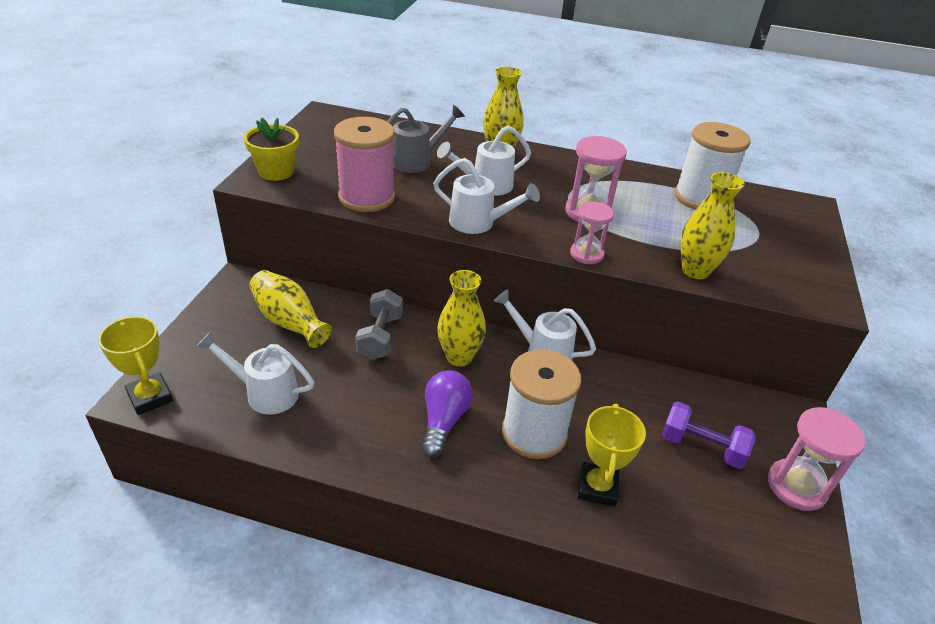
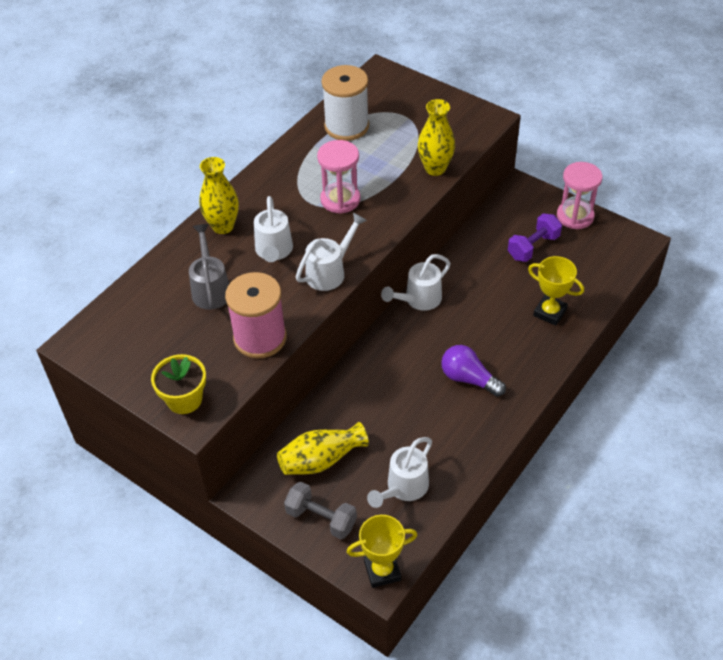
camera: 65 degrees left, 10 degrees up
(380, 337) = (364, 398): grey dumbbell -> grey dumbbell (321, 518)
(459, 357) = (406, 352): yellow vase -> none
(534, 433) = (495, 330): white spool -> none
(586, 254) = (395, 220): pink hourglass -> none

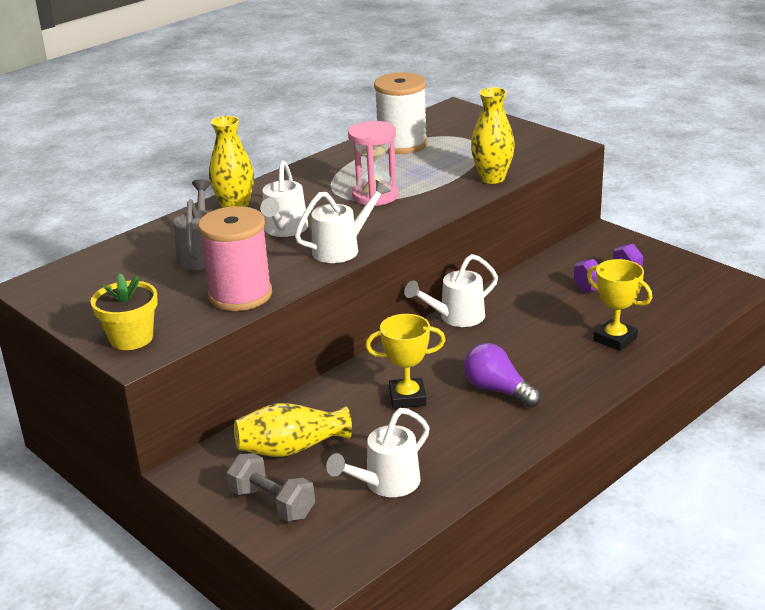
camera: 10 degrees right, 20 degrees down
(382, 571) = (333, 563): yellow trophy -> yellow trophy (407, 397)
(575, 216) = (665, 260): pink hourglass -> none

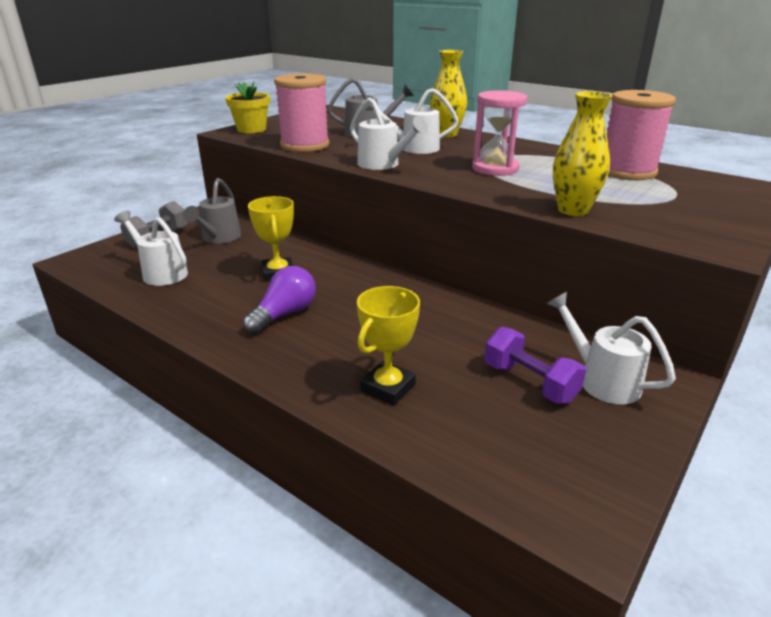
camera: 80 degrees right, 0 degrees up
(291, 449) = (219, 238): yellow vase -> grey watering can
(402, 144) = (627, 172): white spool -> pink spool
(456, 317) = (415, 288): white watering can -> white watering can (602, 380)

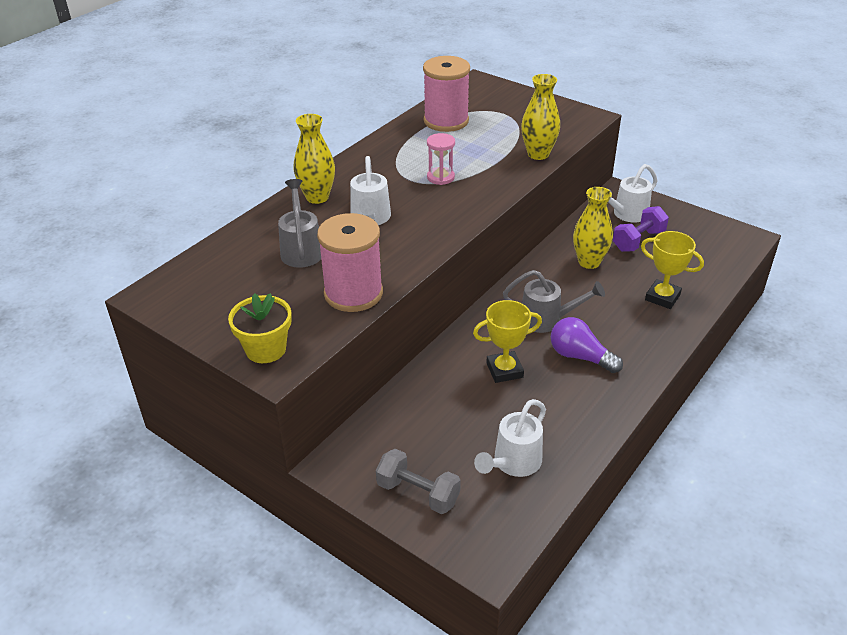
camera: 90 degrees left, 10 degrees up
(219, 238) = (418, 433): grey watering can -> grey watering can (547, 320)
(383, 165) = (430, 237): white watering can -> none
(465, 335) = (589, 262): none -> yellow vase
(495, 169) = (440, 177): pink hourglass -> pink hourglass, size x0.66

